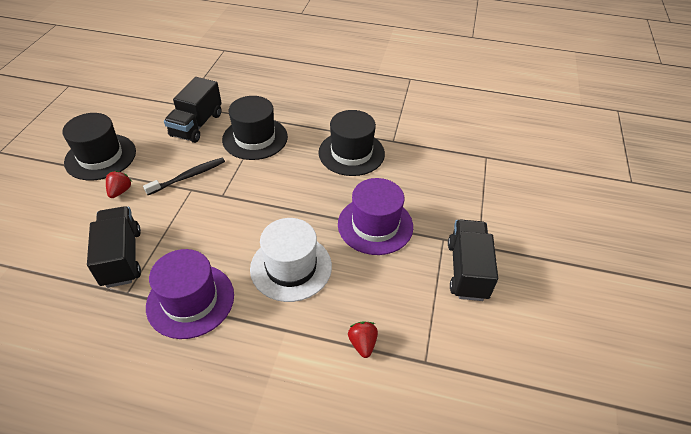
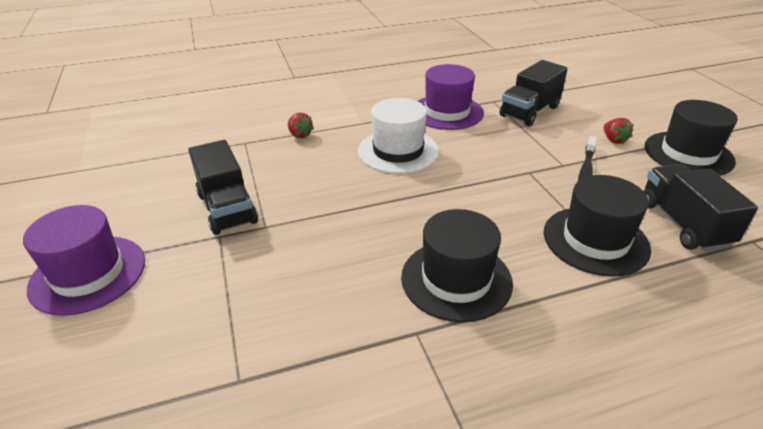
camera: 150 degrees right, 10 degrees down
(121, 257) = (529, 111): black truck -> black truck turned 90 degrees clockwise
(375, 225) = (350, 209): purple hat -> purple hat (88, 274)

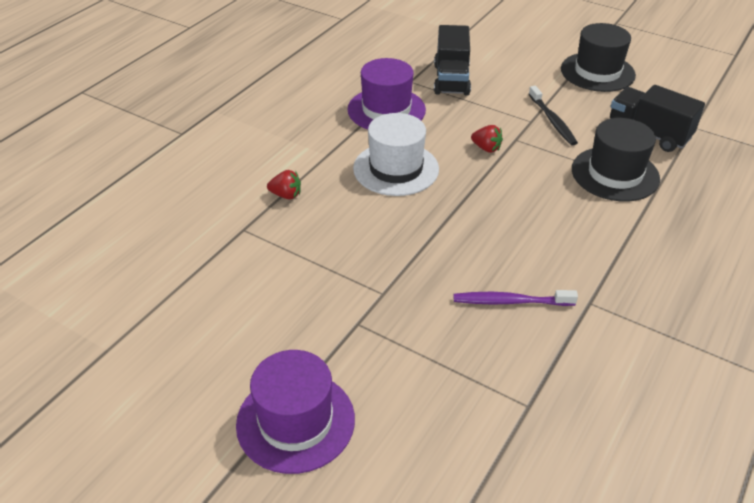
camera: 40 degrees left, 5 degrees up
(227, 208) = (327, 297): black truck -> none
(348, 288) = (510, 301): none -> purple toothbrush
(456, 279) = (568, 252): black hat -> none
(613, 140) = (540, 81): red strawberry -> red strawberry (486, 148)

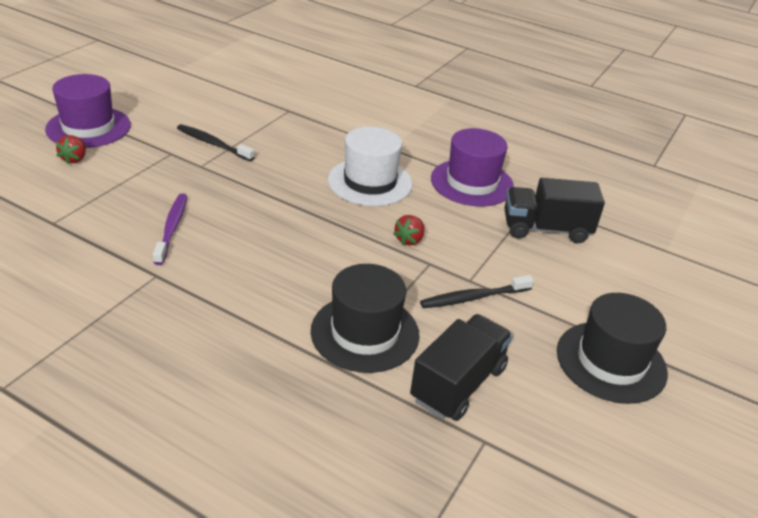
camera: 85 degrees right, 5 degrees down
(286, 195) = (331, 128): red strawberry -> red strawberry (74, 159)
(331, 288) = (213, 144): none -> black toothbrush

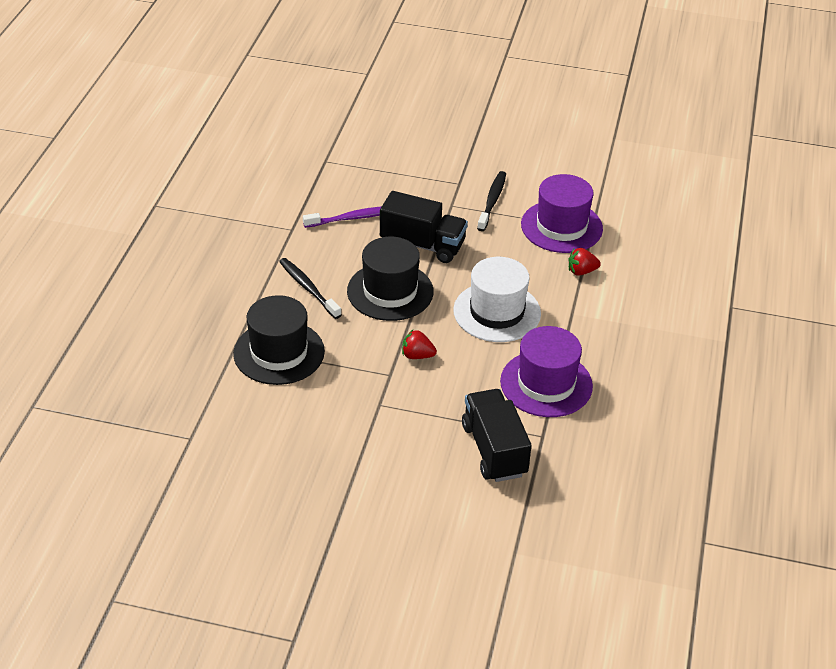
camera: 75 degrees right, 5 degrees up
(74, 159) = (414, 139): red strawberry -> red strawberry (581, 271)
(88, 127) = (466, 128): purple hat -> purple hat (561, 227)
(458, 384) = (244, 415): black truck -> black truck (422, 245)
(473, 298) = (355, 410): black toothbrush -> black toothbrush (308, 288)
(611, 361) = (311, 510): black hat -> black hat (390, 291)

